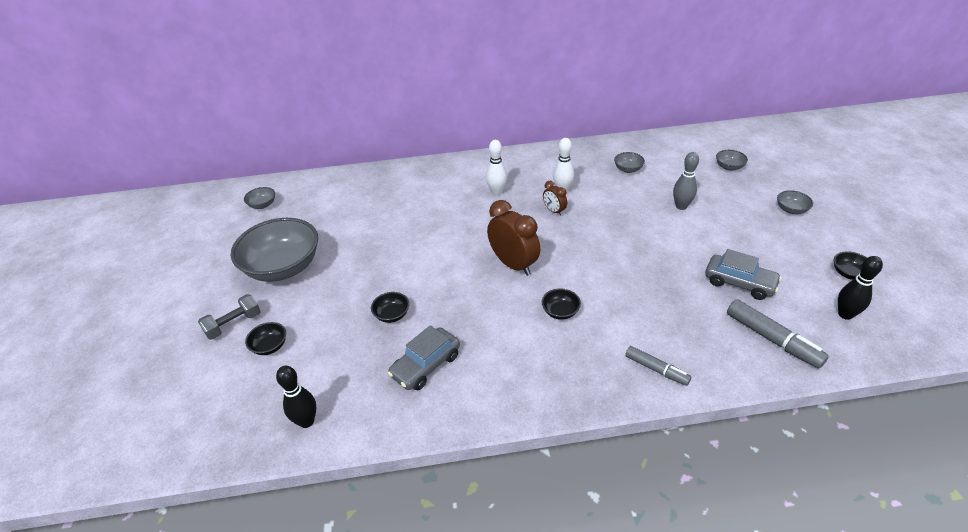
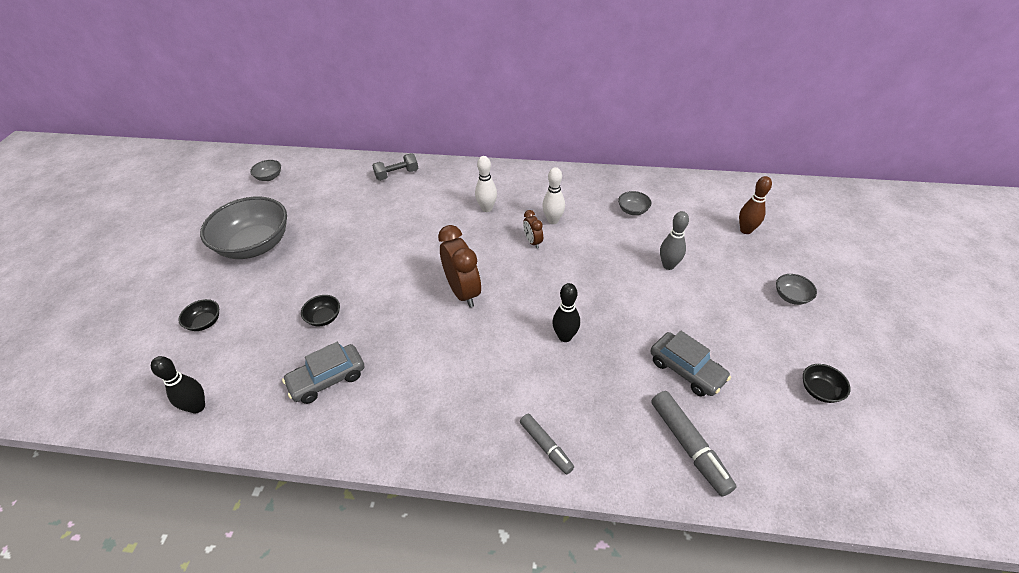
camera: 15 degrees right, 5 degrees up
(234, 324) = (186, 292): grey dumbbell -> grey dumbbell (397, 174)
(560, 312) = (482, 355): black bowl -> none
(729, 167) = (745, 230): grey bowl -> brown bowling pin
(845, 314) = (789, 439): black bowling pin -> black bowling pin (565, 337)

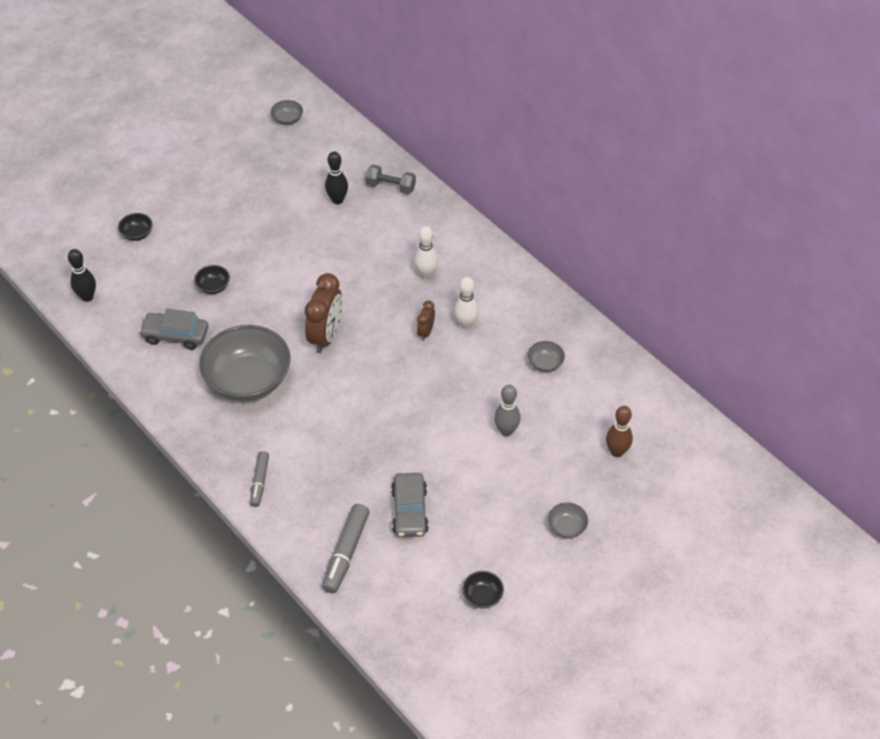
camera: 40 degrees right, 5 degrees up
(255, 245) = (221, 186): grey bowl -> grey bowl (248, 380)
(565, 337) = (357, 424): black bowling pin -> black bowling pin (337, 200)

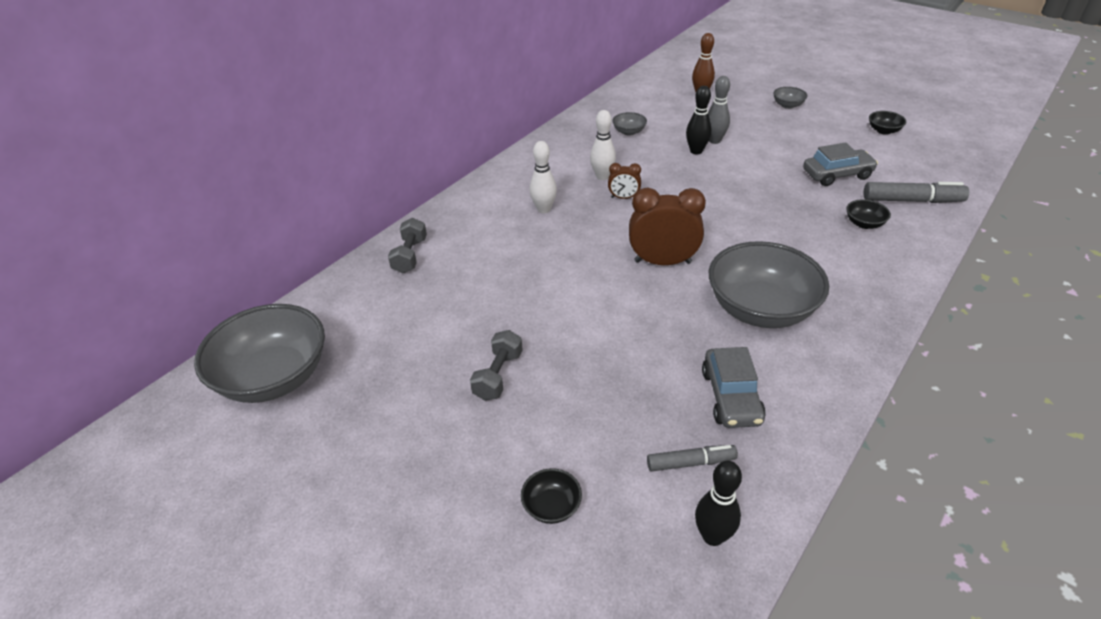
camera: 100 degrees left, 10 degrees down
(213, 287) = (628, 379): black bowl -> black bowl (864, 224)
(244, 223) = (498, 375): none -> grey dumbbell
(259, 482) = (886, 270): grey marker -> grey marker (691, 463)
(287, 120) = (274, 377): grey bowl -> grey bowl, size x2.40
(337, 200) = (439, 294): black bowling pin -> black bowling pin (696, 151)

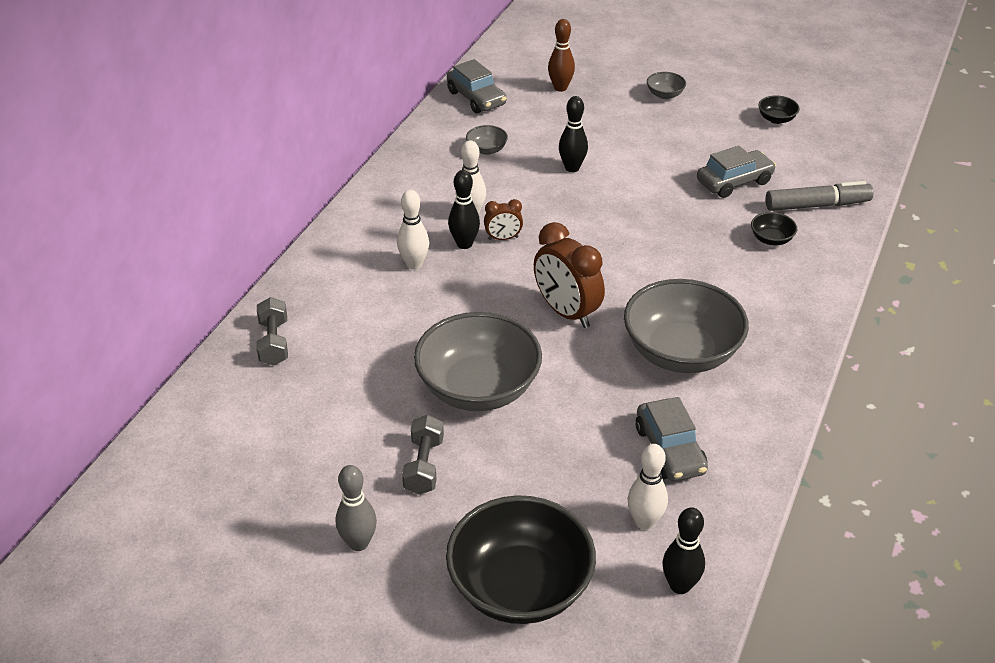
camera: 15 degrees left, 0 degrees up
(274, 377) = (171, 507): grey bowl -> grey bowl (478, 388)
(551, 506) = (520, 586): black bowl -> black bowl, size x2.40
(590, 198) = (464, 244): none -> black bowling pin
(631, 96) = (476, 98): none -> grey car
(662, 262) = (566, 312): brown clock -> brown clock turned 120 degrees counterclockwise
(691, 463) = (644, 522): grey marker -> white bowling pin
(714, 140) = (590, 151): grey bowling pin -> grey bowling pin (358, 543)

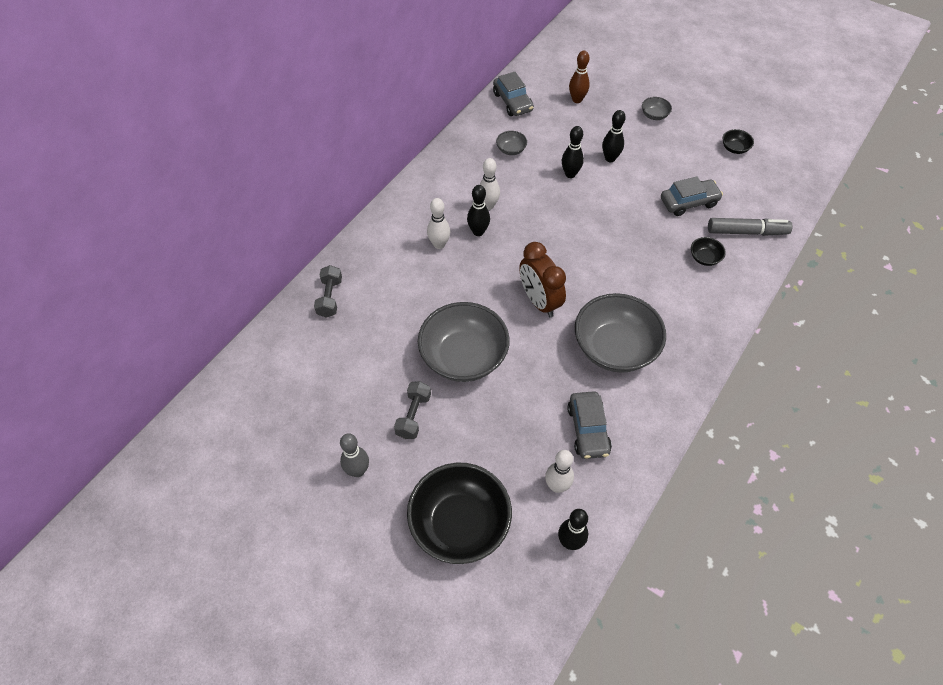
camera: 10 degrees right, 15 degrees up
(503, 238) = (507, 230): brown clock -> none
(620, 146) = (610, 158): none -> black bowling pin

